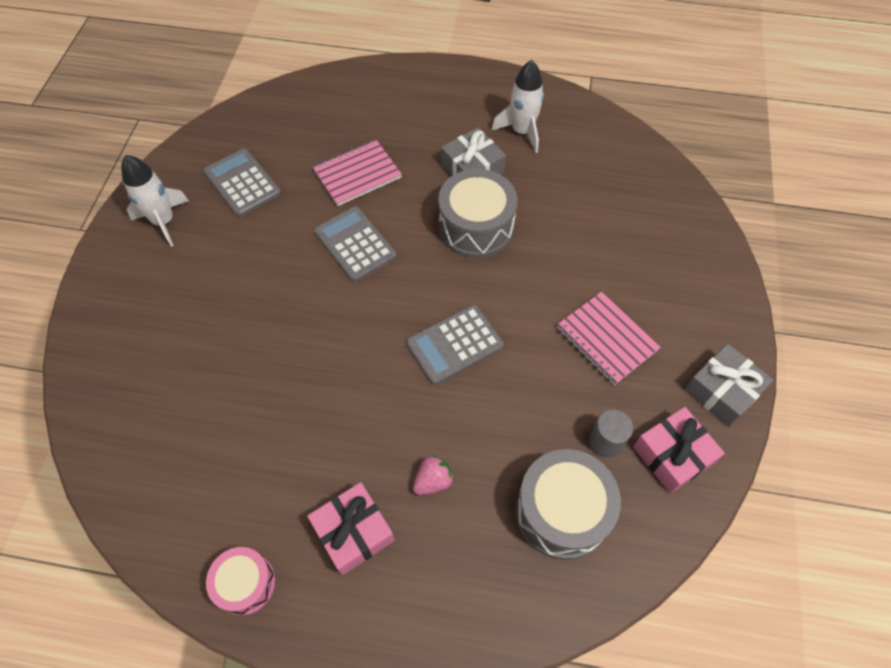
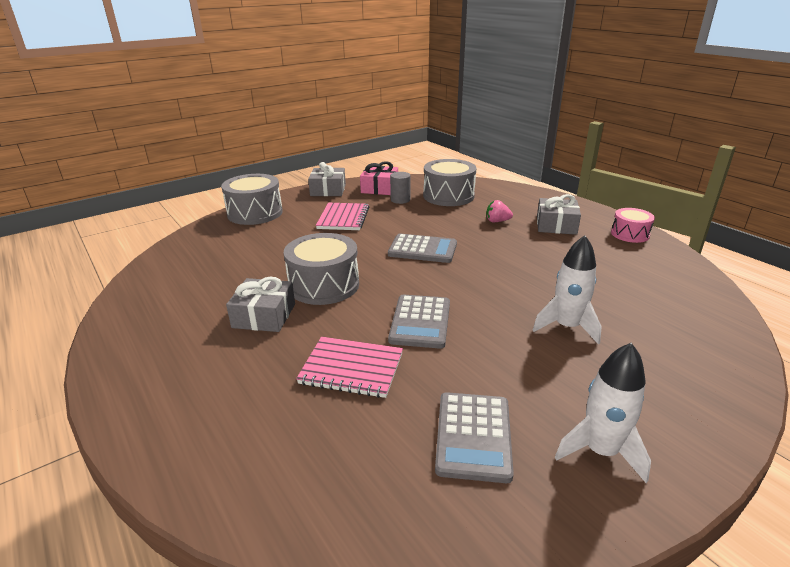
camera: 135 degrees left, 30 degrees down
(353, 532) = (556, 225): pink gift -> grey gift
(522, 131) = (186, 316): white rocket -> white rocket (566, 327)
(705, 273) = (255, 213): none -> grey drum

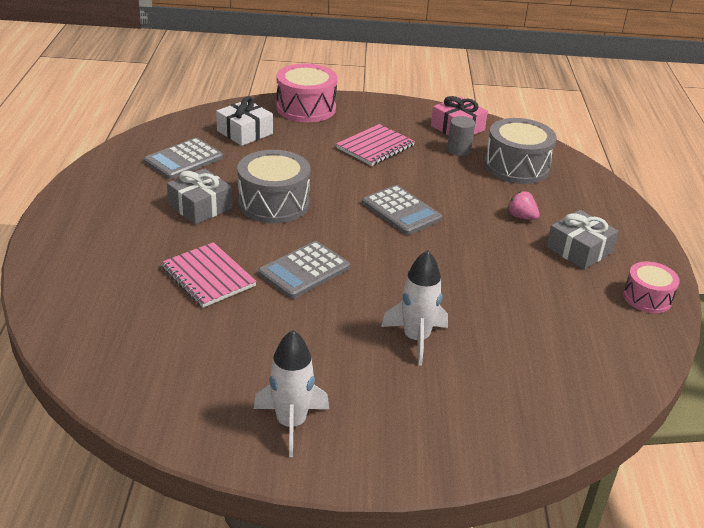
camera: 35 degrees right, 5 degrees up
(226, 246) = (245, 132): none -> white gift
(255, 213) = (306, 108): grey drum -> pink drum
(328, 190) = (403, 109): grey gift -> none
(473, 436) = (223, 363): grey calculator -> grey calculator (184, 159)

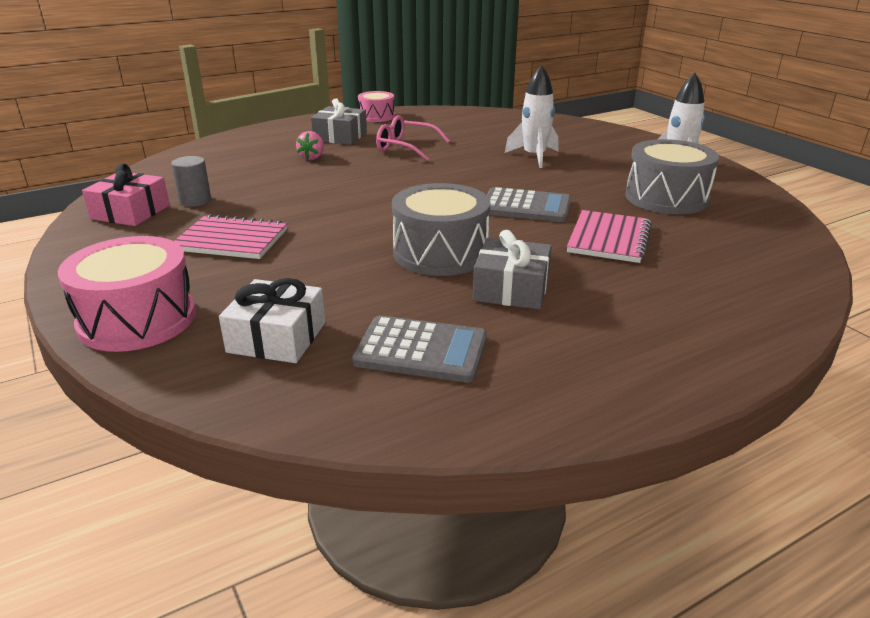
camera: 120 degrees left, 5 degrees down
(401, 211) = (366, 196): grey calculator -> none
(512, 274) = (406, 148): none -> pink glasses
(516, 167) = (210, 173): grey drum -> grey drum (666, 198)

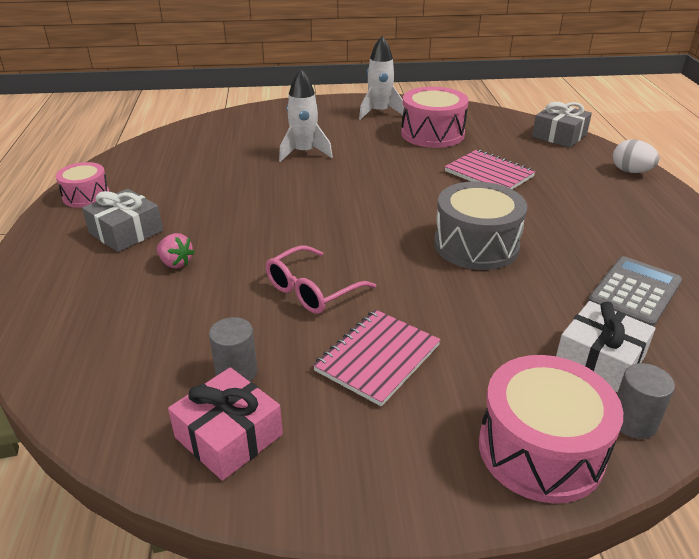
camera: 65 degrees left, 5 degrees up
(186, 362) = (633, 421): none -> grey cylinder
(406, 148) = (211, 202): pink glasses -> pink glasses (313, 290)
(511, 289) = (552, 232): grey gift -> grey gift (559, 135)
(526, 206) = (409, 186): grey calculator -> none
(666, 198) = (432, 134): grey drum -> pink drum
(758, 329) = (631, 171): none -> white egg

